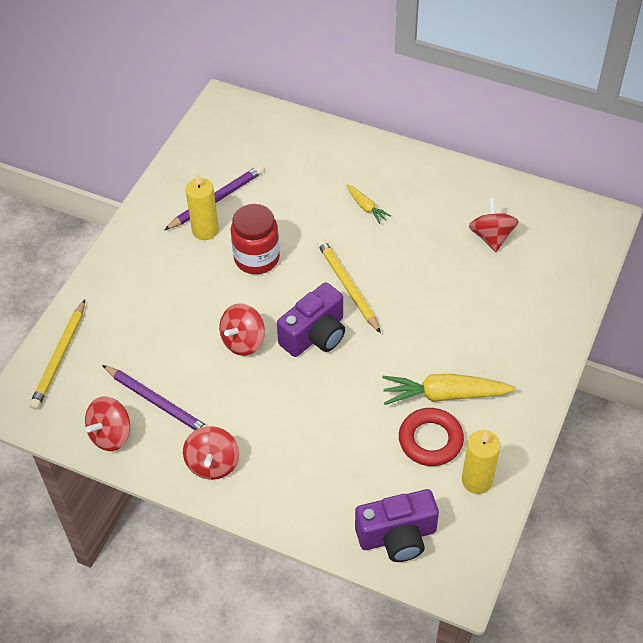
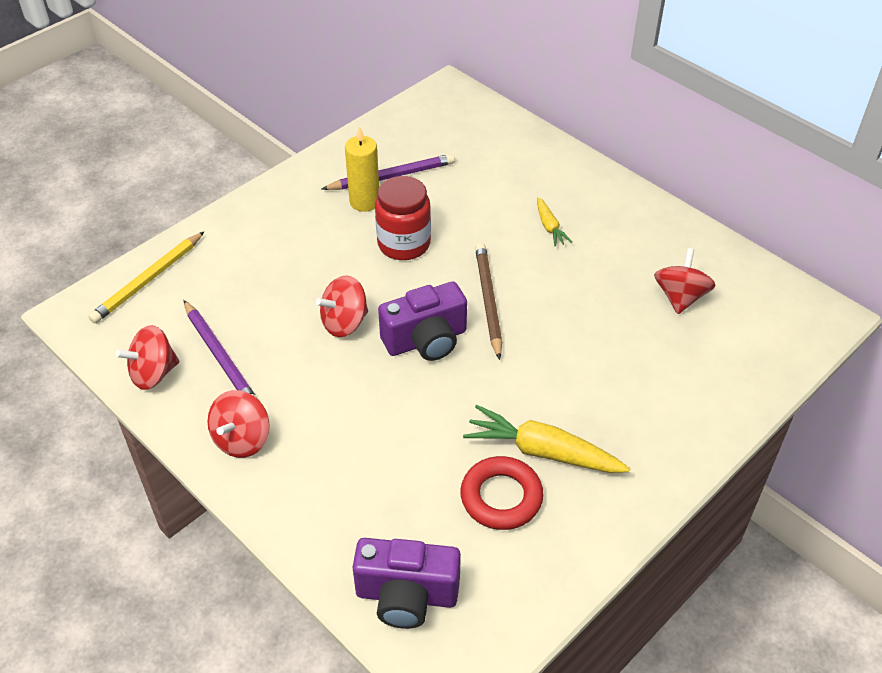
camera: 20 degrees right, 5 degrees down
(347, 286) = (488, 301): yellow pencil -> brown pencil
(477, 480) = (535, 563): yellow candle -> none

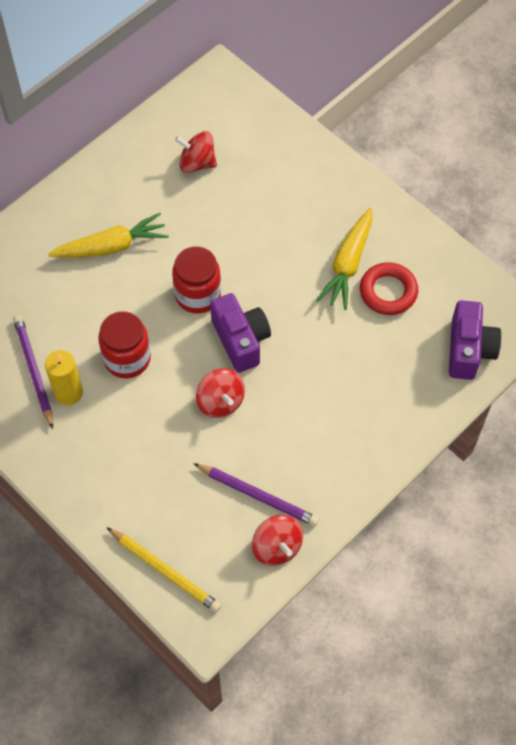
camera: 90 degrees left, 15 degrees up
(220, 356) = (258, 496): purple pencil -> purple pencil turned 60 degrees clockwise
(242, 439) = (343, 468): red spinning top -> none
(488, 301) = (198, 295): brown pencil -> red jar
(549, 227) = (111, 246): yellow carrot -> yellow carrot, size x1.92

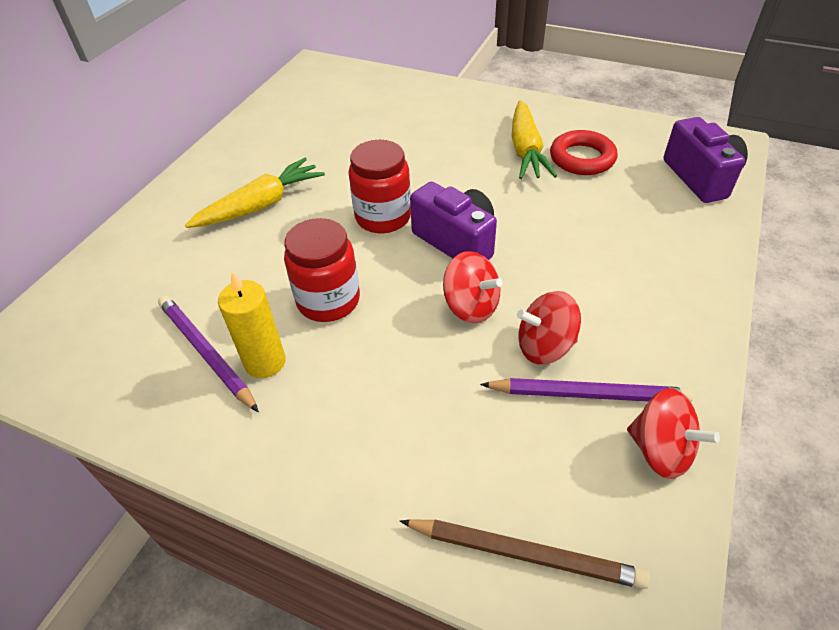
camera: 20 degrees left, 15 degrees down
(165, 571) = (525, 554): yellow pencil -> brown pencil
(197, 163) = (324, 122): red spinning top -> red spinning top (545, 346)

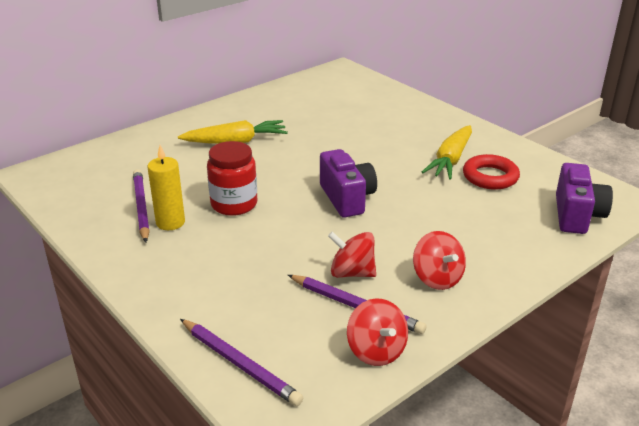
camera: 25 degrees right, 15 degrees down
(383, 217) = (309, 170): red jar -> none
(471, 306) = (322, 236): red spinning top -> red spinning top (437, 278)
(525, 554) = (240, 364): brown pencil -> purple pencil

